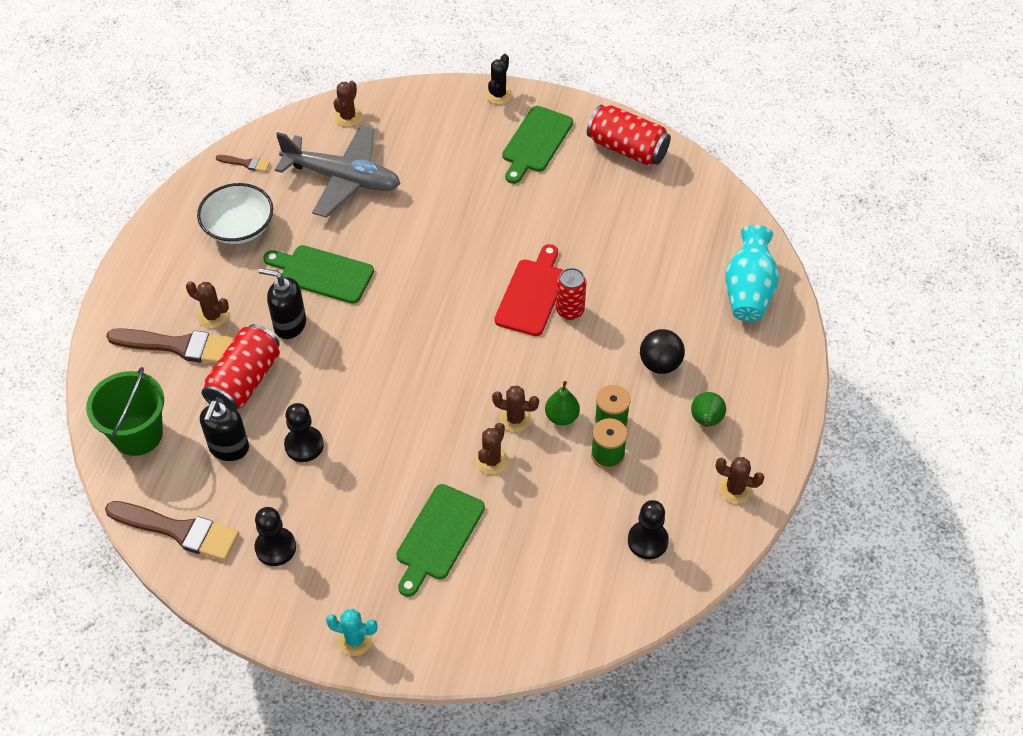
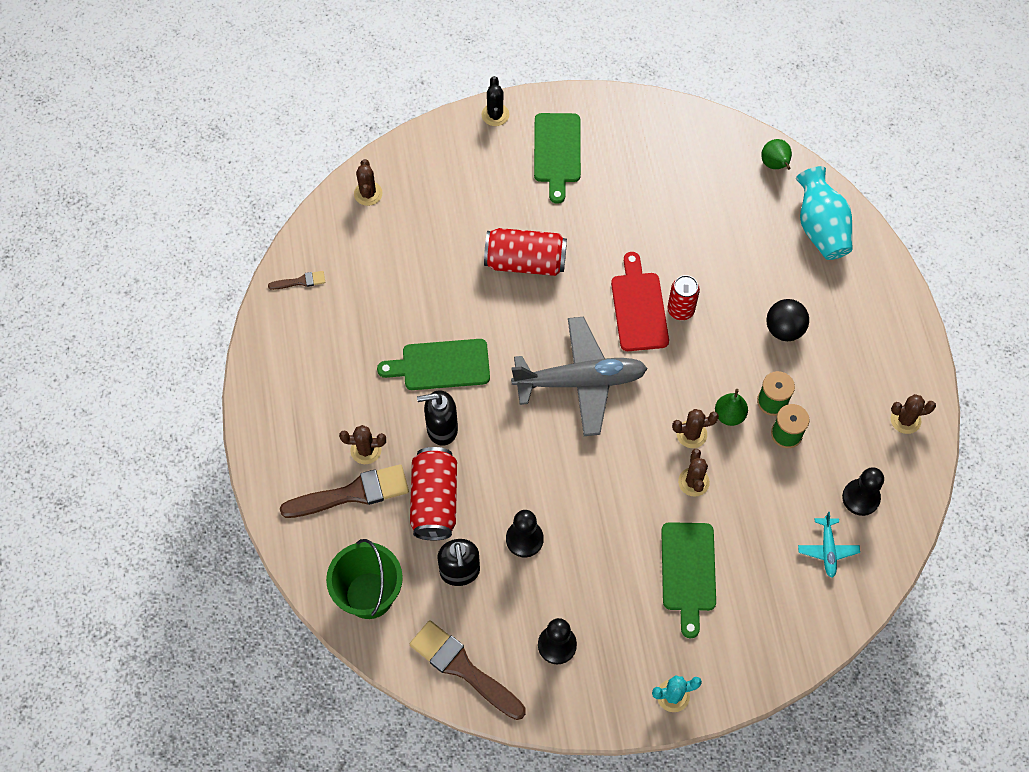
camera: 25 degrees left, 10 degrees up
(179, 531) = (463, 668): brown brush -> brown brush turned 135 degrees counterclockwise
(239, 227) = (334, 350): white bowl -> none
(343, 179) = (402, 260): grey plane -> grey plane (581, 381)
(586, 574) = (827, 550): none -> turquoise plane
(627, 149) = (642, 126): red can -> red can (525, 262)
(706, 421) = (850, 367): green pear -> green pear (775, 165)

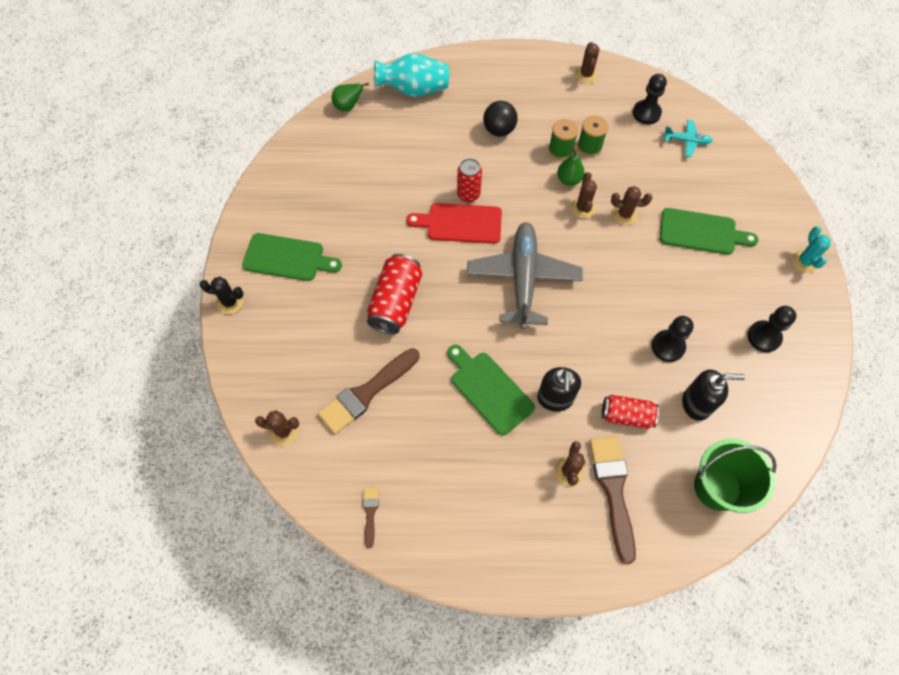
camera: 80 degrees left, 0 degrees up
(434, 501) = (626, 416): red can -> red can, size x0.65
(441, 365) = (489, 390): green cutting board -> green cutting board turned 135 degrees clockwise
(463, 668) = (786, 415): brown brush -> brown brush (366, 393)

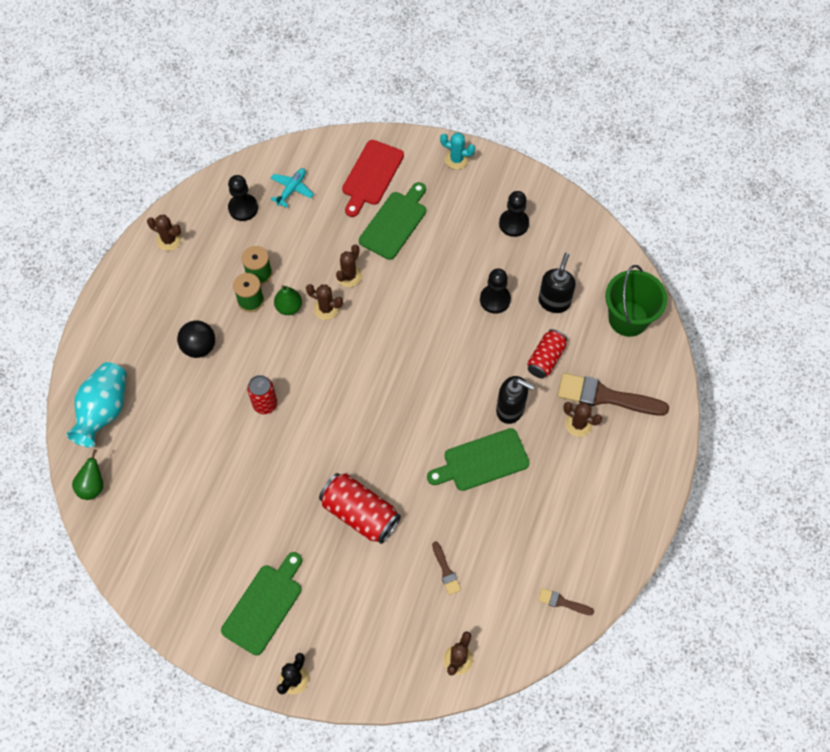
camera: 70 degrees left, 0 degrees up
(366, 393) = (446, 571): brown brush -> brown brush, size x0.47
(460, 223) = (295, 423): red cutting board -> red cutting board (371, 175)
(523, 278) = (381, 390): grey plane -> none

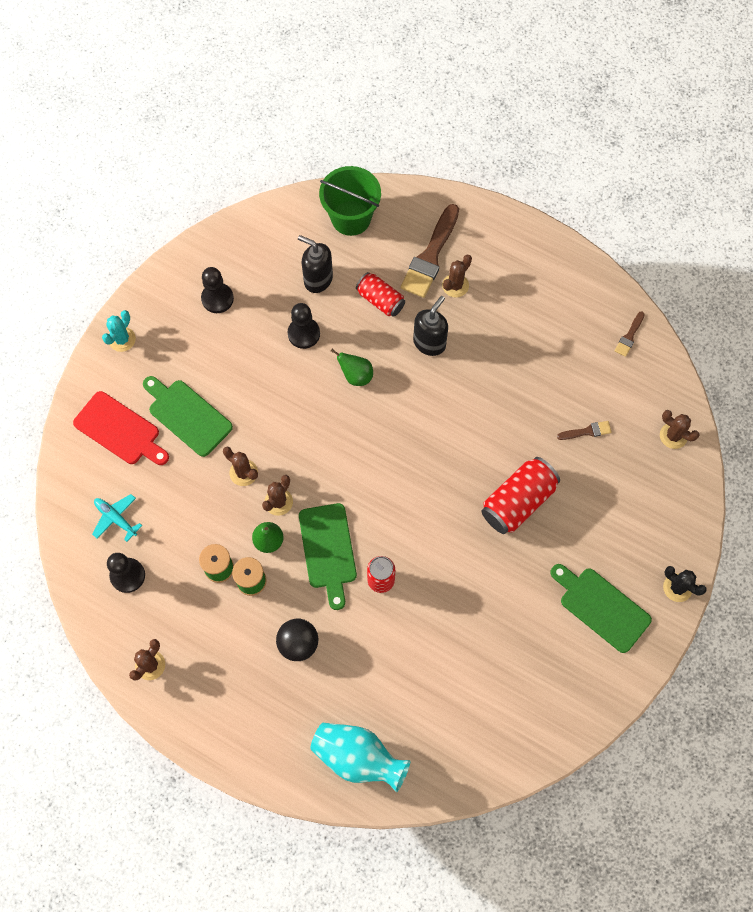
camera: 80 degrees left, 5 degrees up
(92, 486) = (446, 776): green pear -> green pear (356, 376)
(482, 461) = (480, 378): green cutting board -> green cutting board (328, 550)

